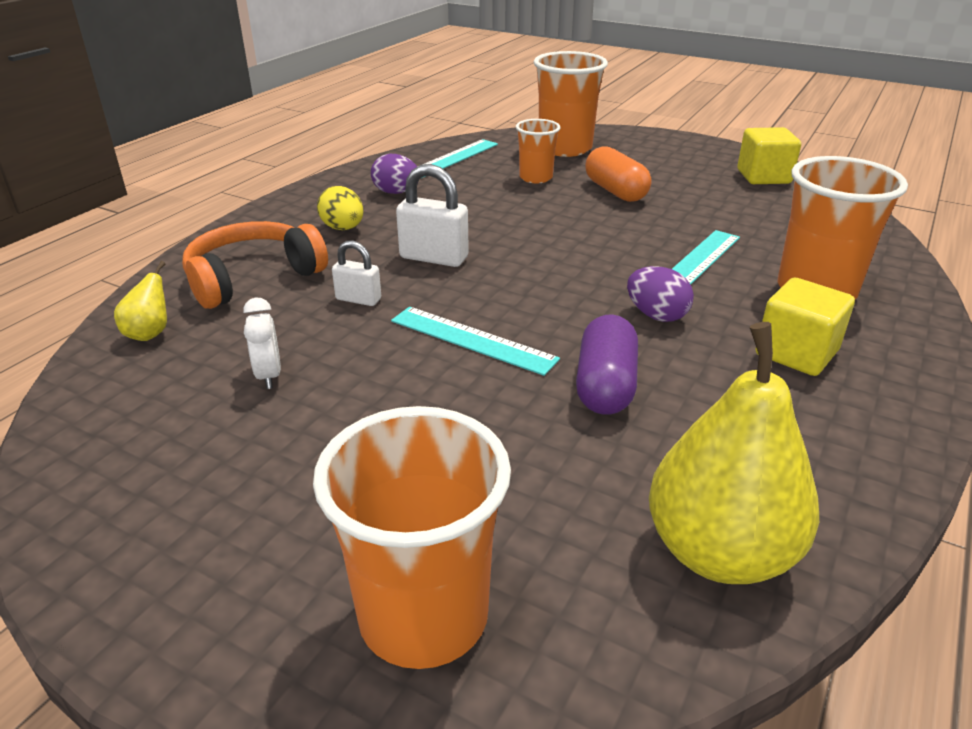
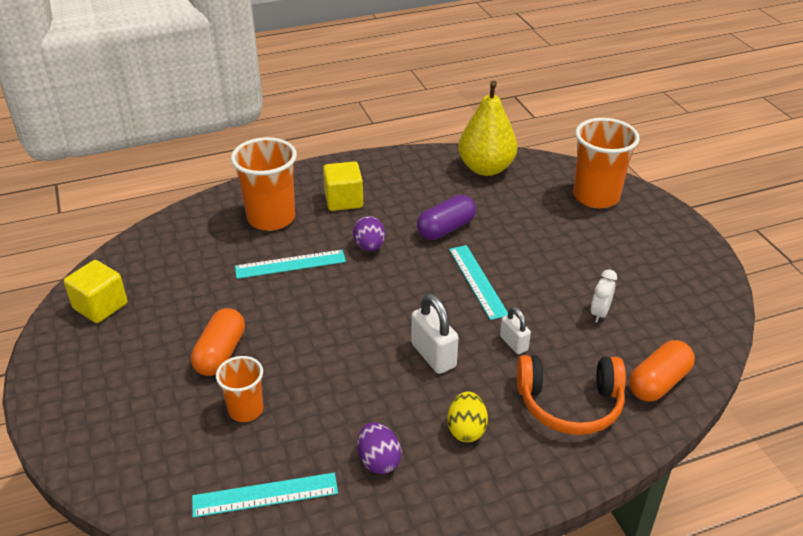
camera: 140 degrees left, 5 degrees up
(150, 333) = (658, 382): yellow pear -> orange capsule
(565, 148) = (151, 444): orange cup -> none

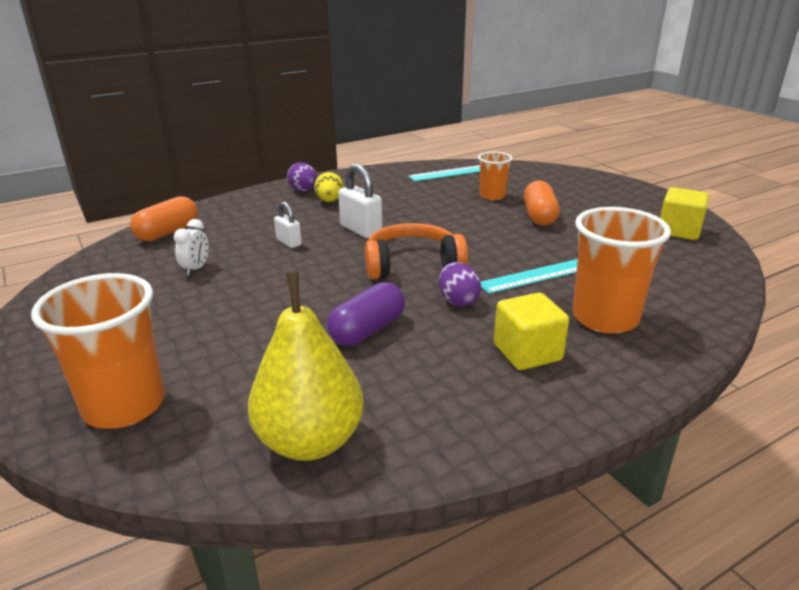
camera: 170 degrees right, 10 degrees down
(379, 460) = (387, 187): purple egg -> purple egg (303, 190)
(477, 281) = (323, 281): turquoise ruler -> none
(570, 404) = (249, 217): orange headphones -> orange headphones (412, 265)

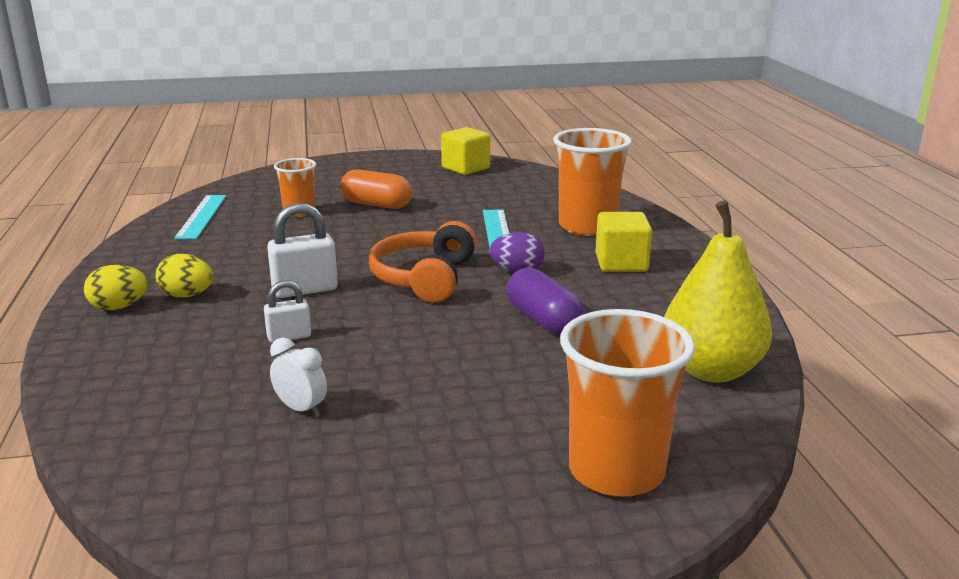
camera: 70 degrees left, 5 degrees down
(168, 232) = (135, 428): orange capsule -> none
(303, 190) = (119, 307): purple egg -> yellow egg

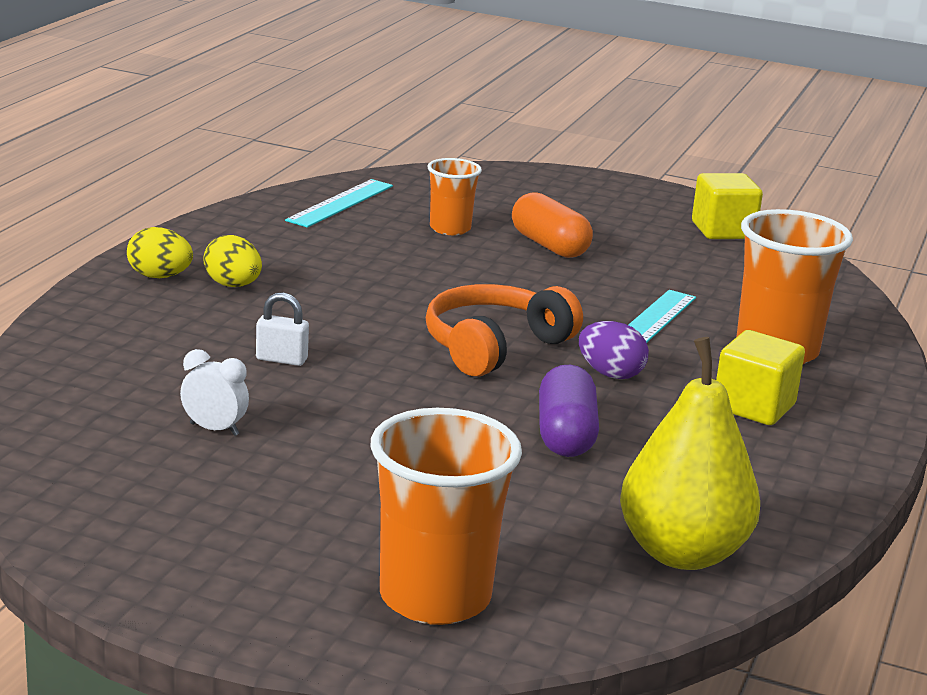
camera: 30 degrees right, 0 degrees up
(301, 409) = (214, 429): white clock -> white clock turned 45 degrees counterclockwise
(305, 290) = (353, 317): white padlock -> none

